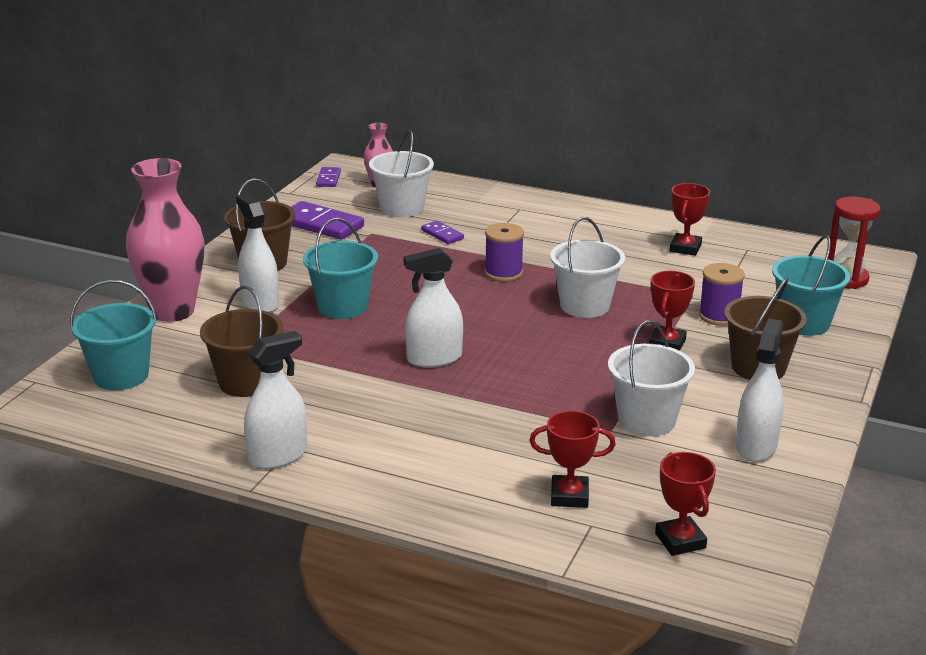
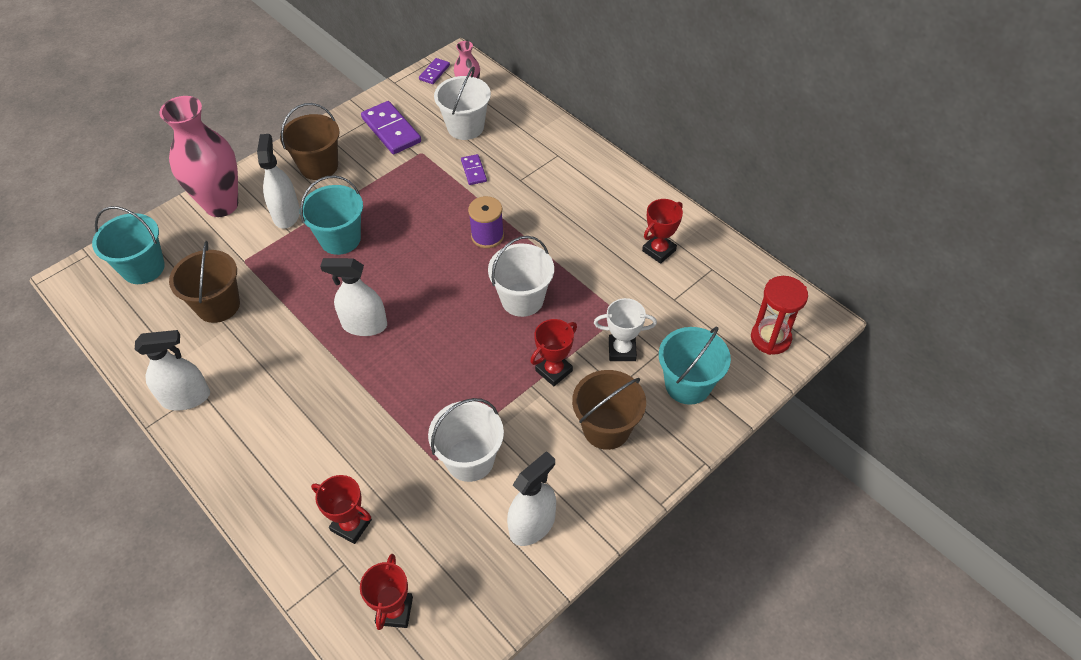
camera: 25 degrees right, 25 degrees up
(719, 316) = (622, 350): purple spool -> white trophy

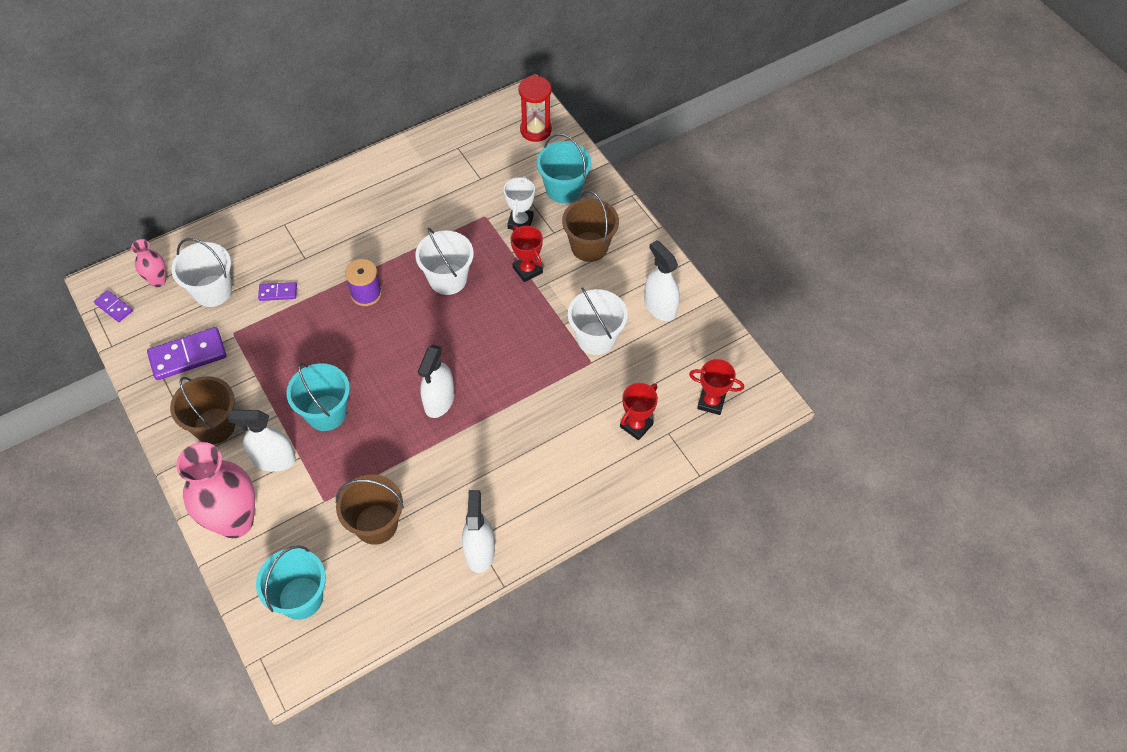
camera: 80 degrees left, 5 degrees up
(659, 250) = (426, 176): red trophy -> none

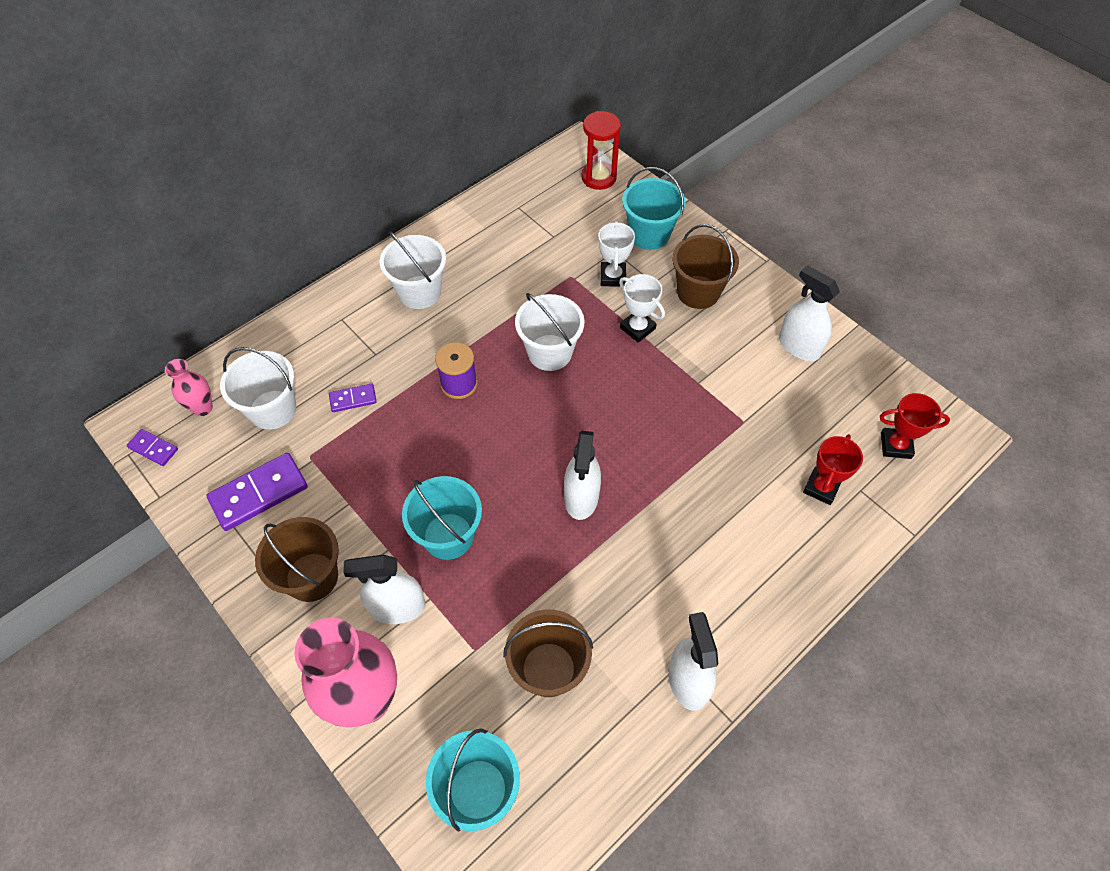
camera: 10 degrees left, 0 degrees up
(527, 270) = (637, 328): red trophy -> white trophy
(596, 338) = (740, 393): white bucket -> white bucket (419, 292)

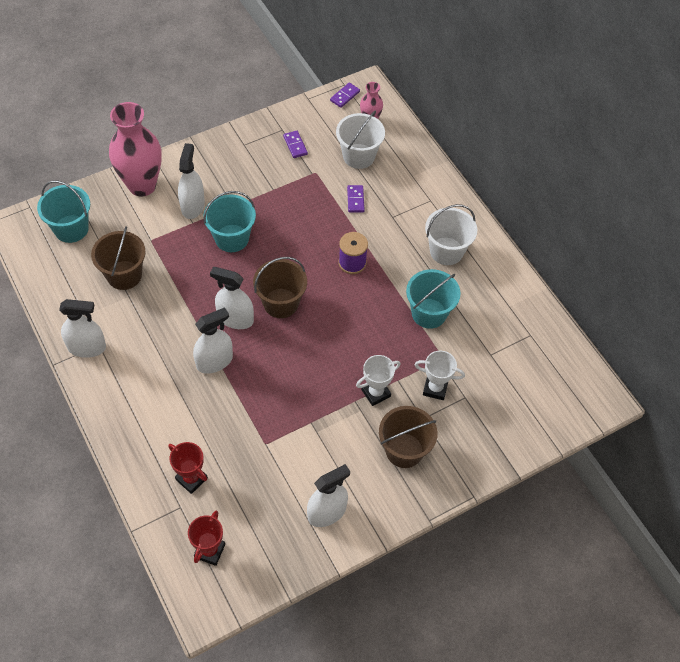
camera: 100 degrees right, 0 degrees up
(259, 493) = (295, 145): purple domino -> purple domino, size x0.54
(312, 577) = (228, 167): brown bucket -> brown bucket (281, 303)
(550, 352) = (366, 326): white bucket -> none
(598, 177) = (559, 407): red hourglass -> none
(649, 234) = (479, 430): turquoise bucket -> turquoise bucket (429, 313)
(653, 505) = (214, 361): none -> white spray bottle

